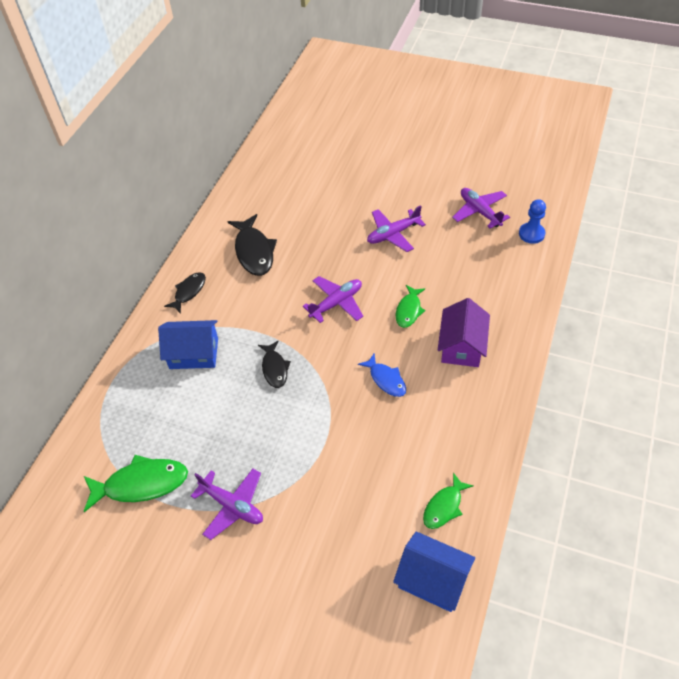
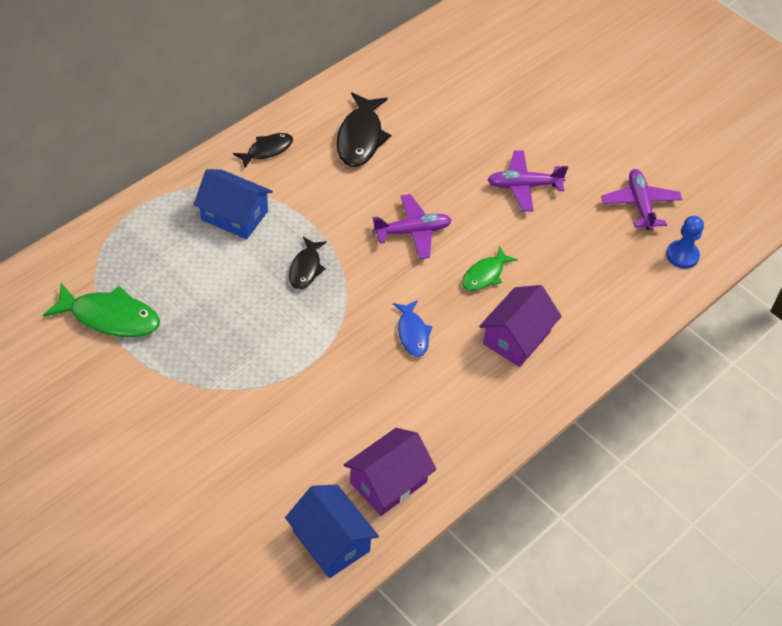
camera: 20 degrees right, 0 degrees up
(232, 506) = (183, 379): purple plane -> none
(444, 506) = (388, 482): green fish -> purple house

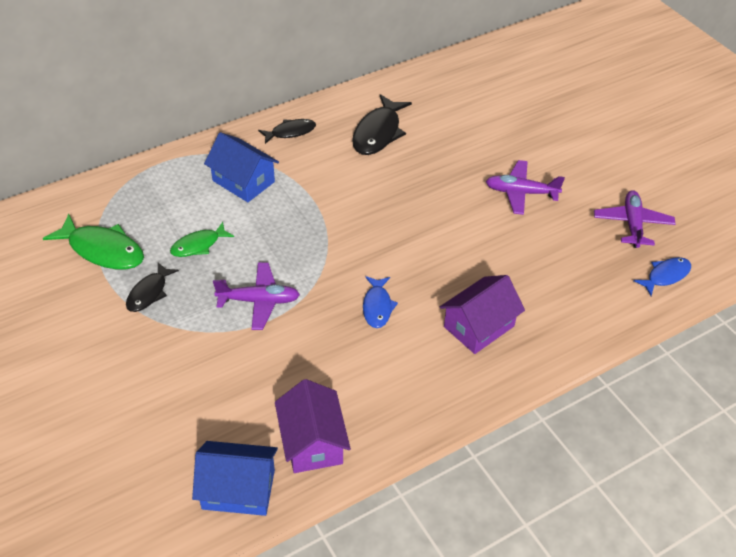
camera: 15 degrees right, 5 degrees down
(306, 268) = (293, 235): black fish -> black fish (149, 293)
(331, 541) = (238, 489): blue house -> blue house turned 60 degrees counterclockwise
(388, 482) = (312, 442): purple house -> purple house turned 75 degrees counterclockwise
(412, 232) = (403, 217): purple plane -> purple plane (259, 301)
(485, 275) = (462, 265): green fish -> green fish (198, 245)
(682, 255) = (665, 276): blue pawn -> blue fish

